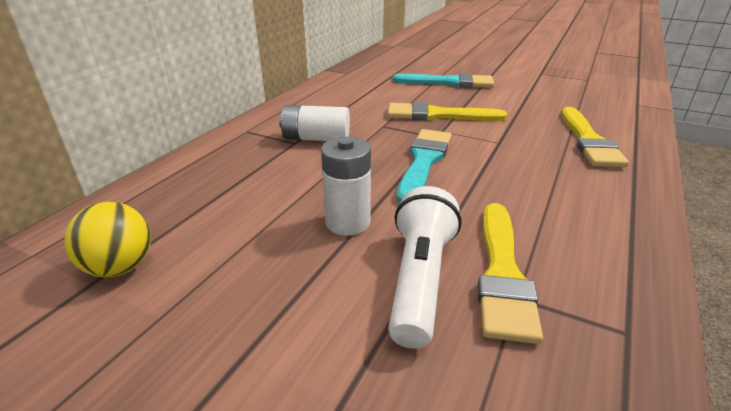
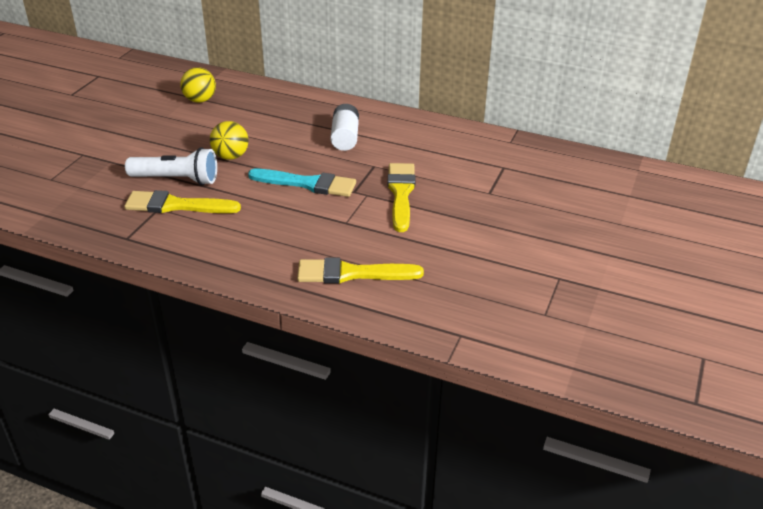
camera: 85 degrees right, 5 degrees up
(347, 222) = (231, 156): white battery -> yellow ball
(449, 82) = (497, 204): turquoise brush -> none

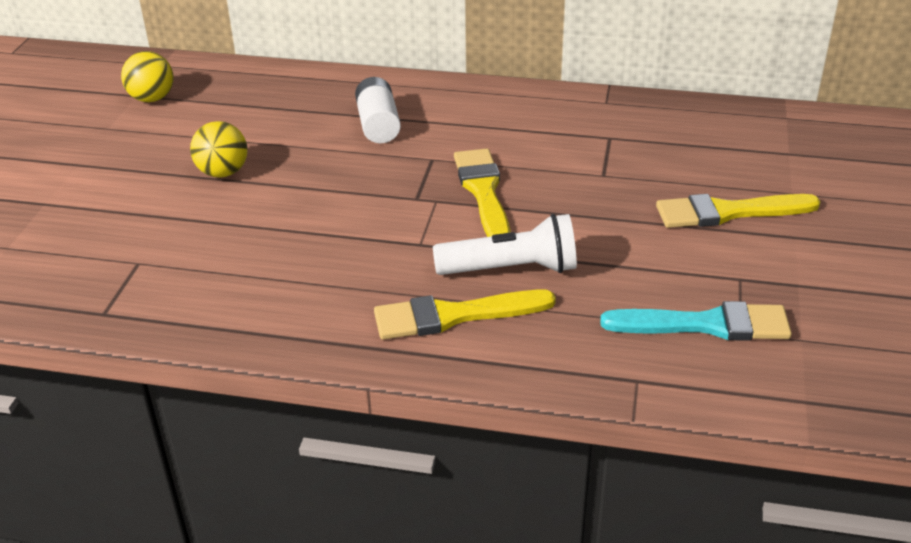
camera: 10 degrees left, 0 degrees up
(176, 205) = (164, 254): yellow brush -> yellow brush (728, 212)
(177, 179) = (153, 216): white flashlight -> white flashlight (511, 269)
(308, 184) = (348, 196): turquoise brush -> turquoise brush (706, 324)

